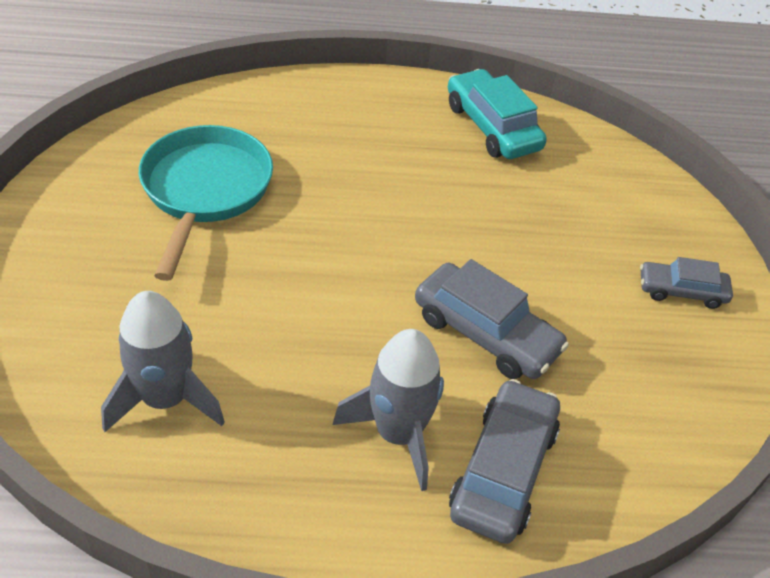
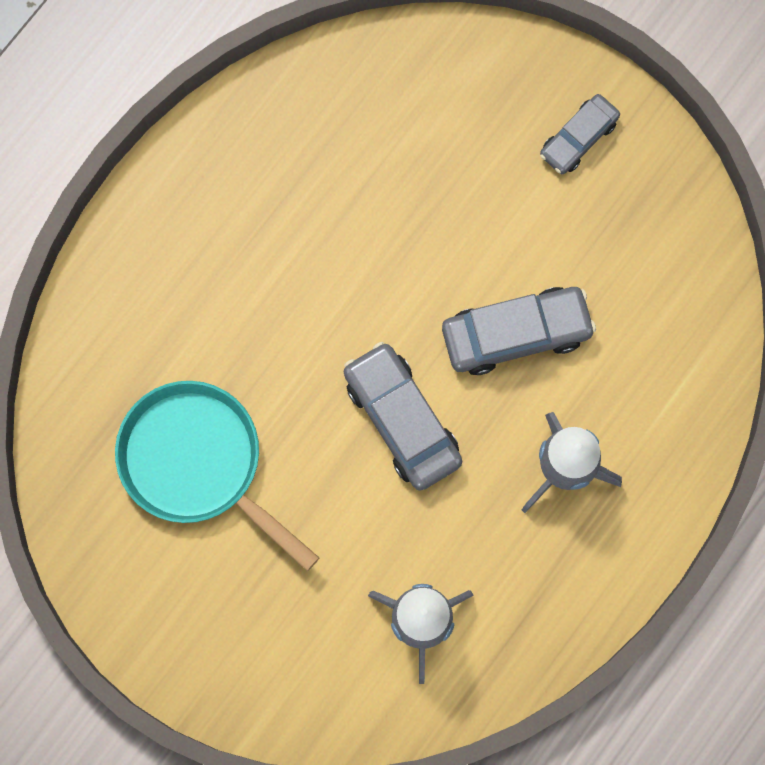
camera: 50 degrees left, 30 degrees up
(492, 127) = (280, 134): turquoise car -> none
(503, 470) = (642, 416): grey car -> grey car (402, 420)

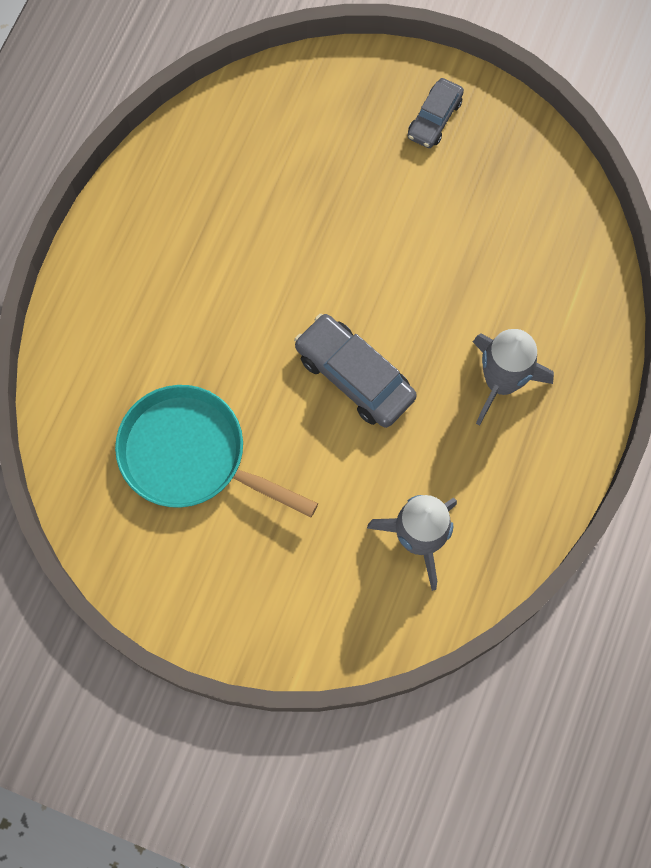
camera: 15 degrees left, 5 degrees down
(516, 334) = (429, 283): grey car -> none

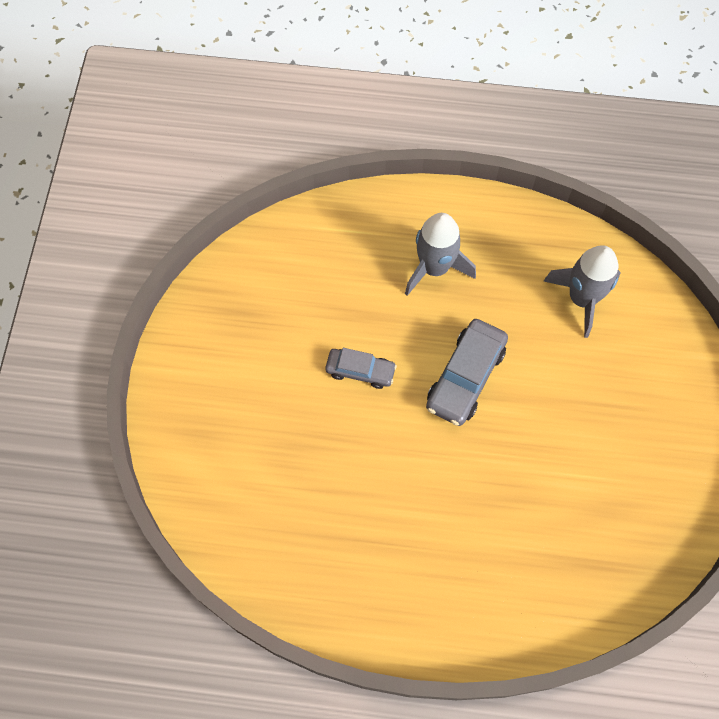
camera: 105 degrees left, 5 degrees down
(191, 455) = (578, 489): turquoise pan -> none
(434, 118) = (207, 370): grey car -> grey car (360, 371)

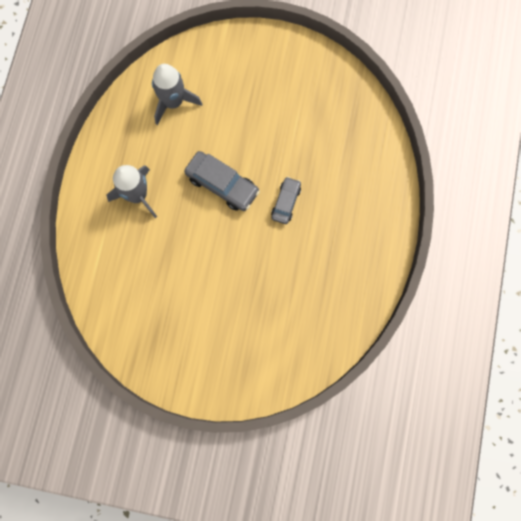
camera: 85 degrees left, 10 degrees up
(360, 371) = (210, 253): grey car -> grey car (286, 202)

